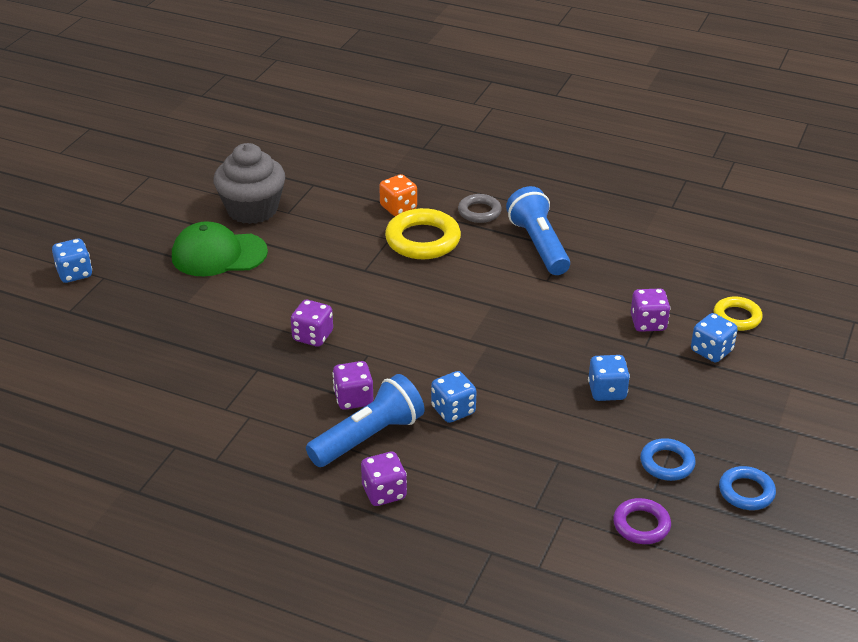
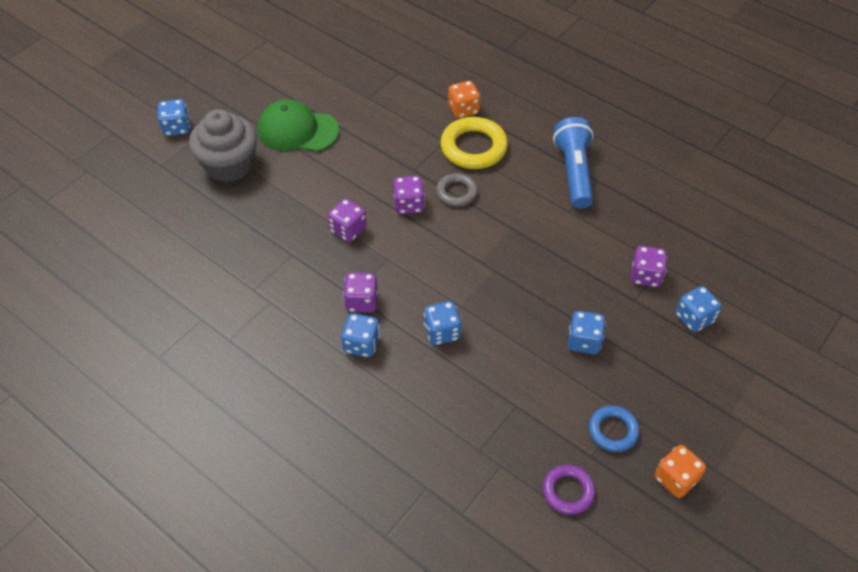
camera: 15 degrees right, 15 degrees up
(252, 209) = (339, 89): grey cupcake -> grey cupcake (229, 165)
(369, 437) = (361, 344): blue flashlight -> blue dice
(384, 492) = (356, 404): purple dice -> purple dice (409, 204)
(479, 212) = (532, 127): grey ring -> grey ring (456, 192)
(737, 317) = (730, 286): yellow ring -> none
(746, 492) = (675, 478): blue ring -> orange dice

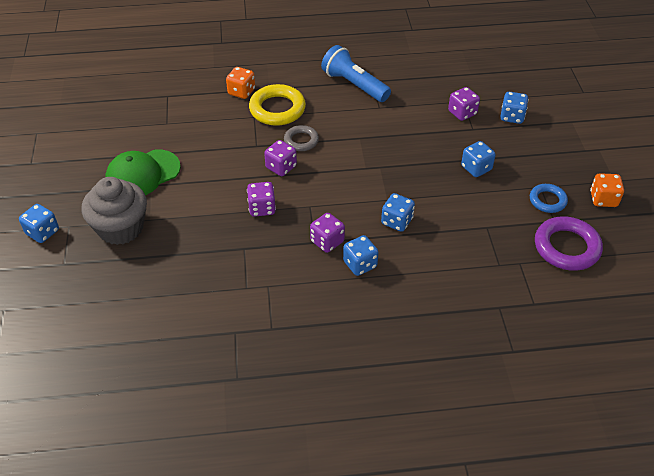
camera: 45 degrees left, 5 degrees down
(568, 491) = (566, 247): purple ring -> purple ring, size x1.68

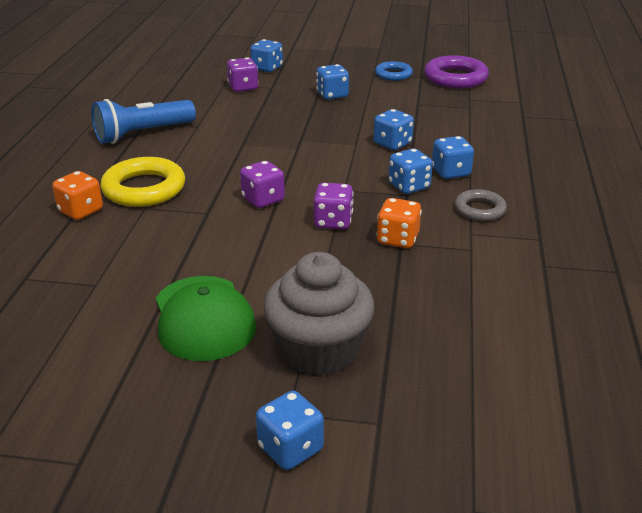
camera: 75 degrees left, 15 degrees down
(301, 141) = (221, 180): grey ring -> grey ring (479, 209)
(327, 241) = (409, 186): purple dice -> blue dice
(603, 199) = (401, 55): orange dice -> orange dice (397, 239)

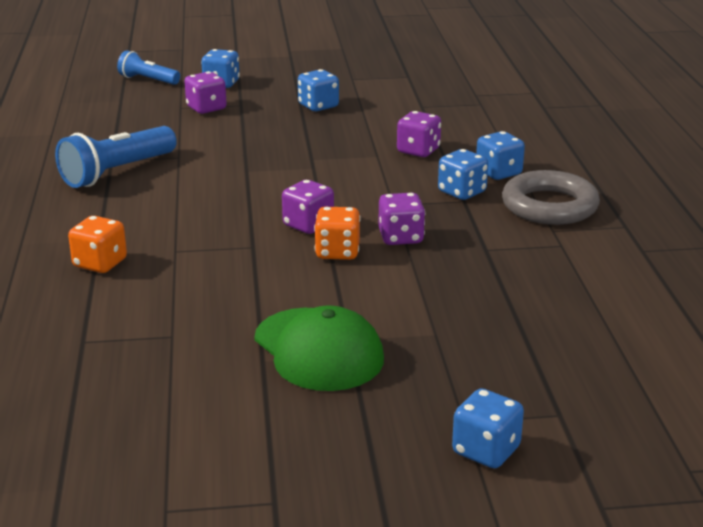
camera: 15 degrees left, 5 degrees down
(144, 188) = (160, 231): yellow ring -> none
(213, 59) = (148, 80): none -> blue flashlight
(319, 350) = (460, 360): grey cupcake -> none
(392, 144) = (418, 151): blue dice -> purple dice
(393, 74) = (375, 77): blue ring -> none
(397, 239) = (480, 245): orange dice -> orange dice (337, 252)
(455, 78) = (448, 74): purple ring -> none
(479, 209) = (549, 206): grey ring -> grey ring, size x1.68

